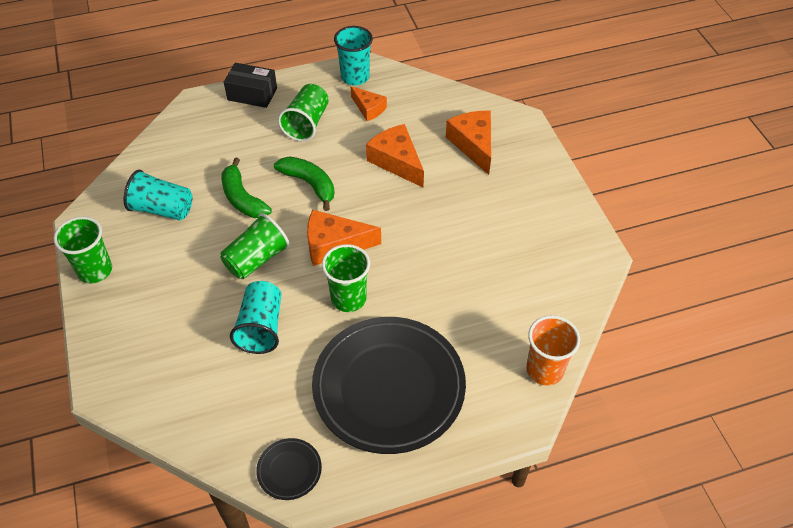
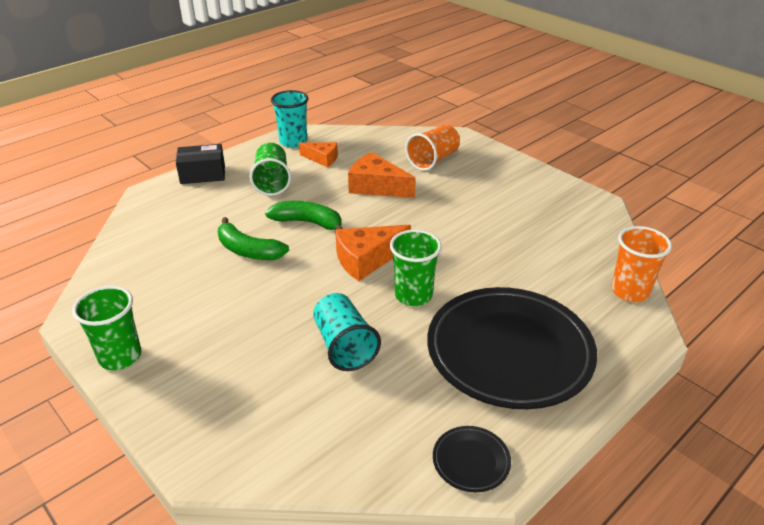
camera: 25 degrees left, 15 degrees down
(162, 209) = (166, 282): turquoise cup -> none
(257, 259) = (298, 293): green cup -> none
(473, 145) = (433, 160): orange cheese -> orange cup

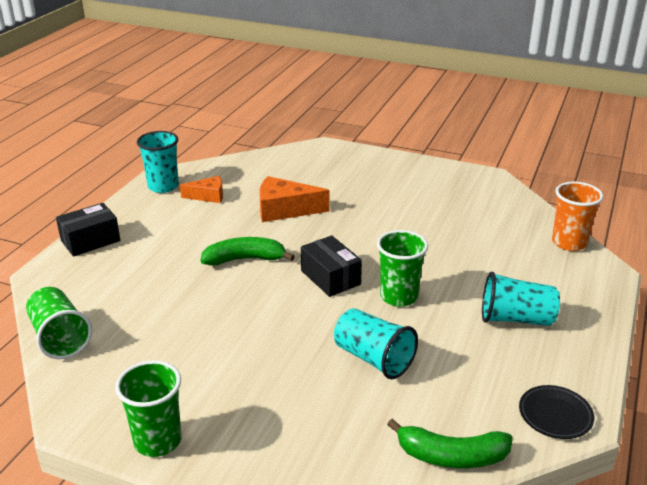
camera: 25 degrees left, 5 degrees down
(248, 250) = (206, 301): green banana -> green banana (451, 456)
(272, 182) = (174, 230): green cup -> green cup (60, 338)
(367, 259) = (330, 277): orange cheese -> black box
(433, 160) = (318, 173): orange cup -> none
(509, 352) = (515, 319): black plate -> turquoise cup

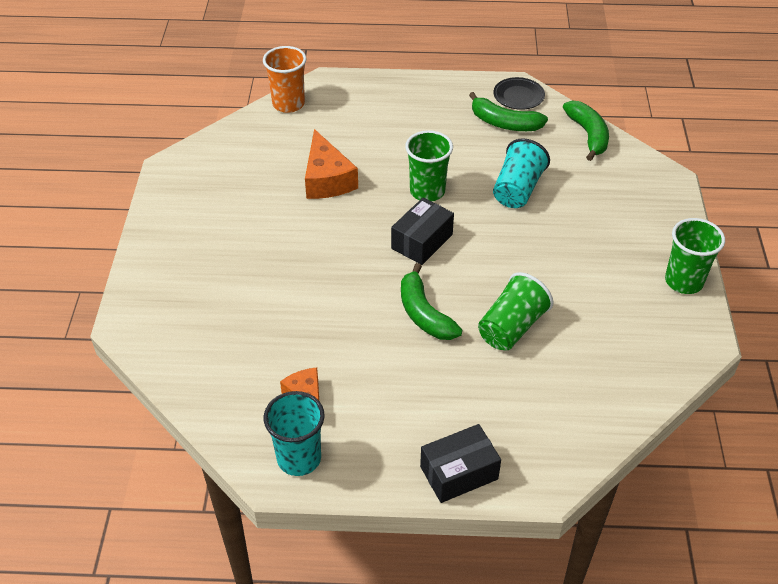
camera: 110 degrees left, 15 degrees up
(60, 338) = (626, 406): green cup -> green cup (512, 327)
(90, 240) = (459, 473): black box -> black box turned 60 degrees counterclockwise
(284, 210) = (309, 313): orange cheese -> orange cheese (327, 179)
(499, 384) = (504, 123): none -> green banana
(515, 319) = (421, 123): turquoise cup -> none

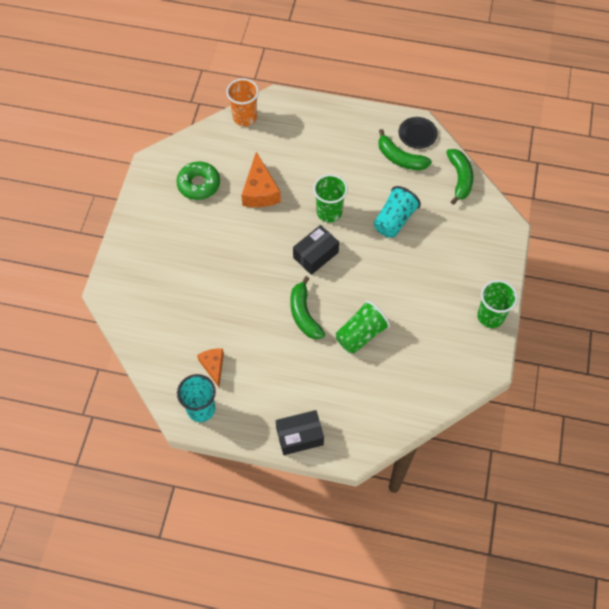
camera: 10 degrees right, 15 degrees up
(240, 182) = (199, 184): none -> green donut

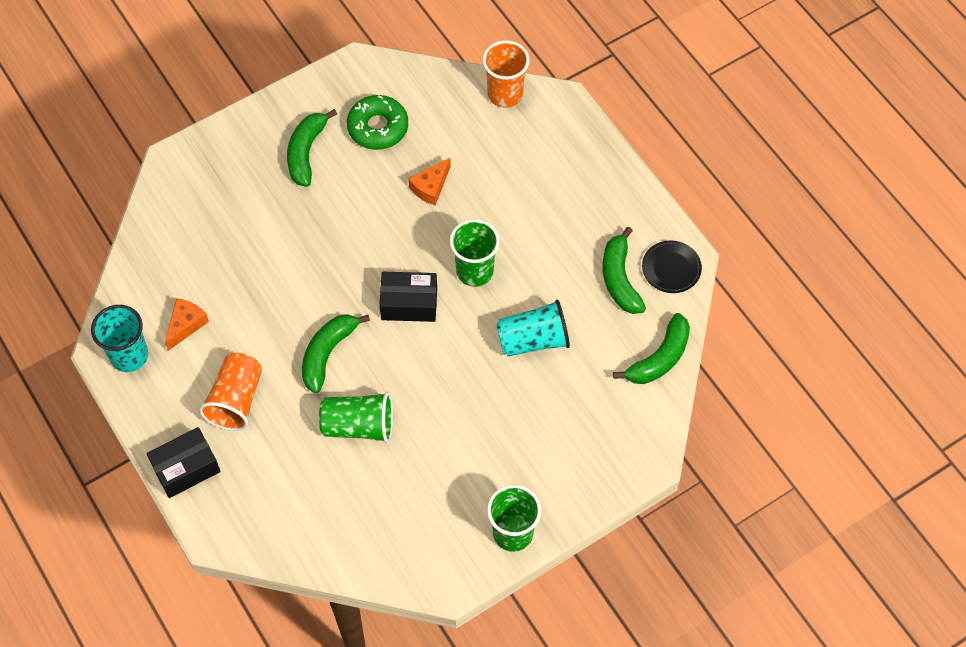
camera: 45 degrees right, 0 degrees up
(175, 227) = (306, 152): none -> green banana
(260, 191) = (430, 187): orange cheese -> orange cheese, size x0.62
(284, 379) = (236, 400): none -> orange cup
(299, 436) = (186, 468): black box -> black box turned 60 degrees counterclockwise

